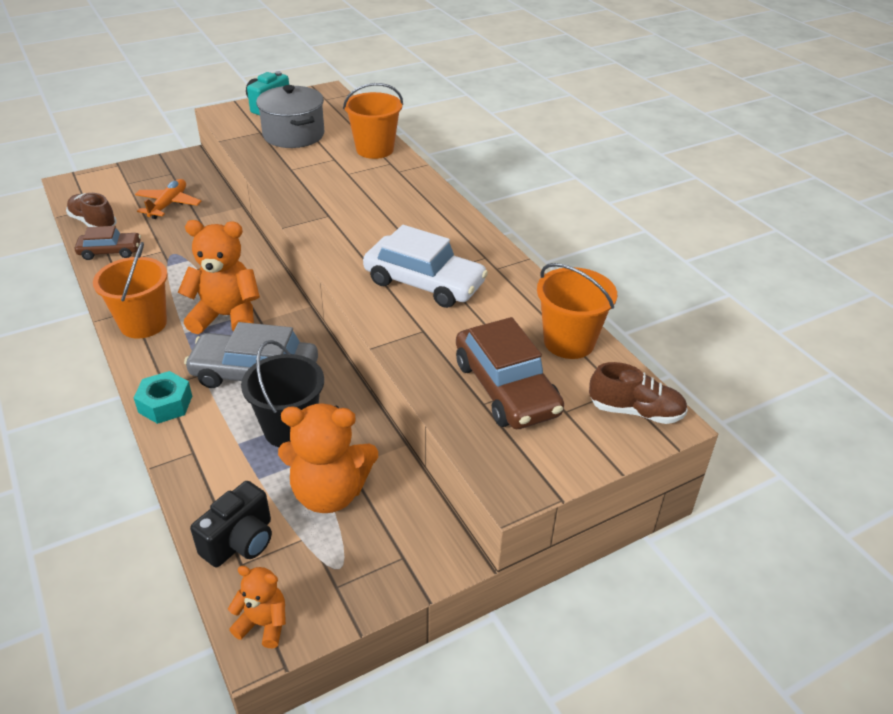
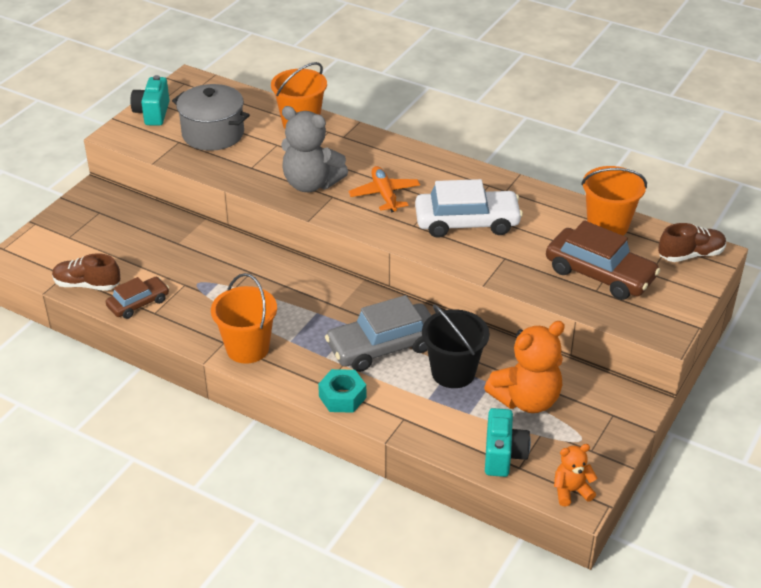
camera: 30 degrees left, 0 degrees up
(168, 204) = (136, 242): orange plane -> orange plane (384, 195)
(227, 317) = (309, 315): orange teddy bear -> none
(240, 542) = (503, 455): black camera -> turquoise camera
(323, 199) = (311, 184): none -> grey teddy bear

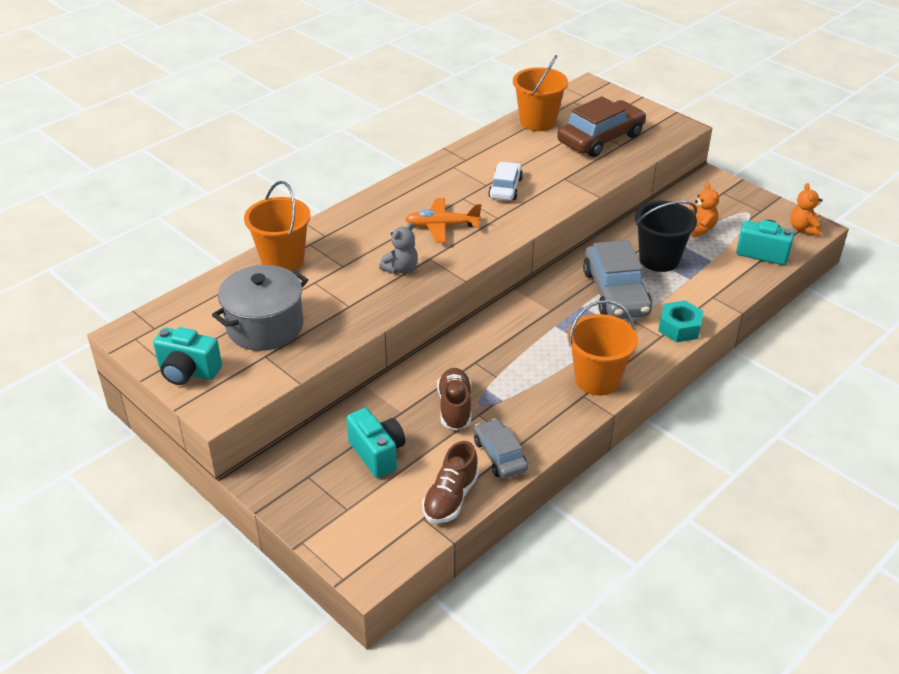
camera: 75 degrees left, 0 degrees up
(128, 240) = (377, 453): none -> turquoise camera
(138, 303) = (500, 455): brown car -> grey car
(311, 184) = (401, 269): grey teddy bear -> grey teddy bear, size x0.53
(467, 222) = (505, 188): white car -> white car, size x0.58
(526, 400) = (699, 228): orange teddy bear -> orange teddy bear, size x0.53
(690, 255) = (589, 95): brown shoe -> brown shoe (455, 407)

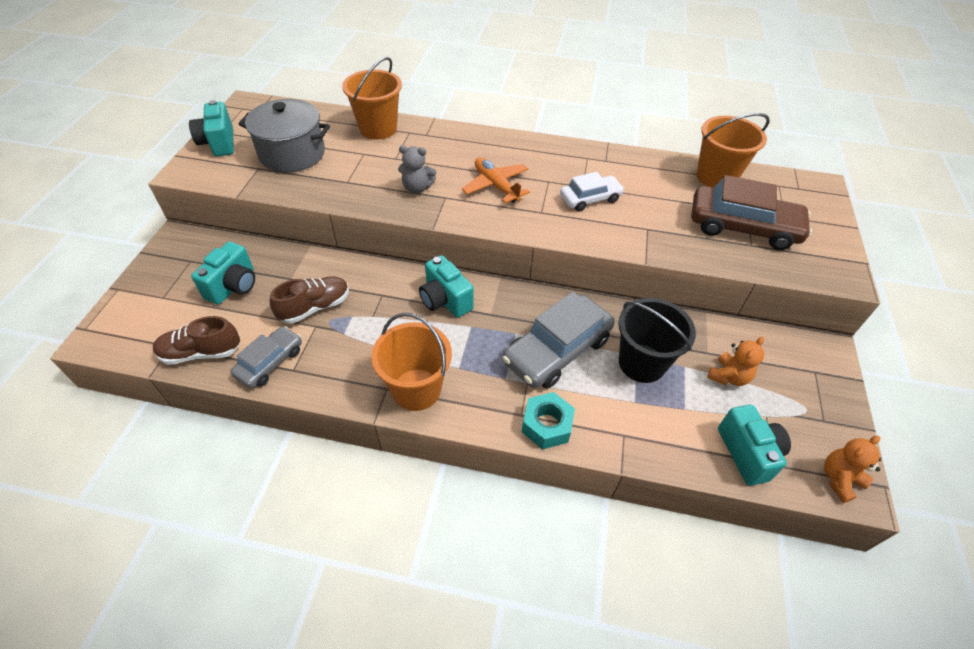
camera: 55 degrees right, 10 degrees up
(514, 328) = (445, 300): none -> turquoise camera

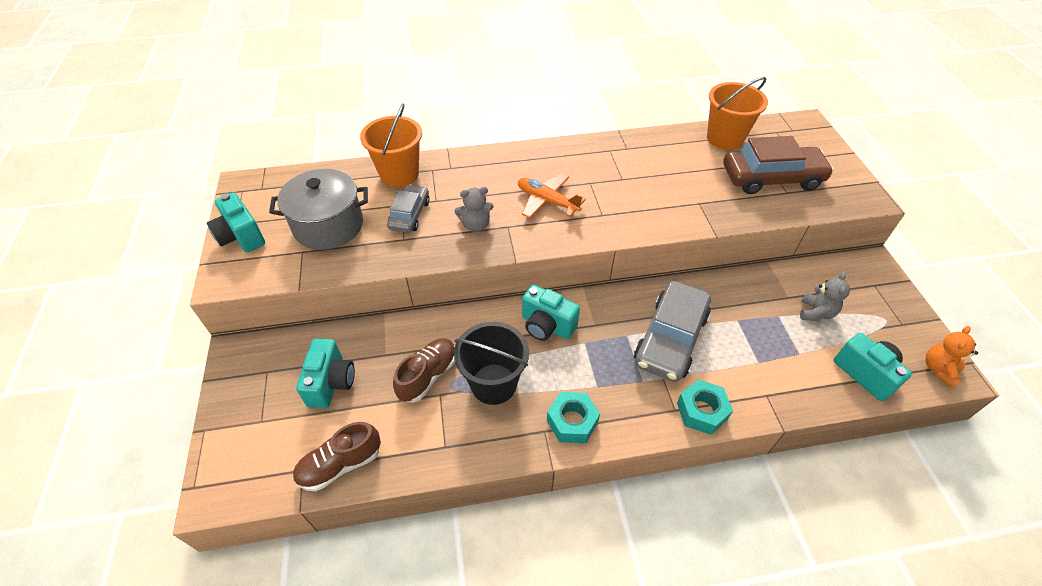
camera: 20 degrees left, 0 degrees up
(270, 362) = (417, 448): grey car -> grey car (410, 215)
(416, 389) = (572, 421): orange bucket -> turquoise nut
(590, 199) = (636, 189): white car -> none
(641, 363) = (744, 325): black bucket -> black bucket (493, 384)
(728, 376) = (816, 312): orange teddy bear -> grey teddy bear

